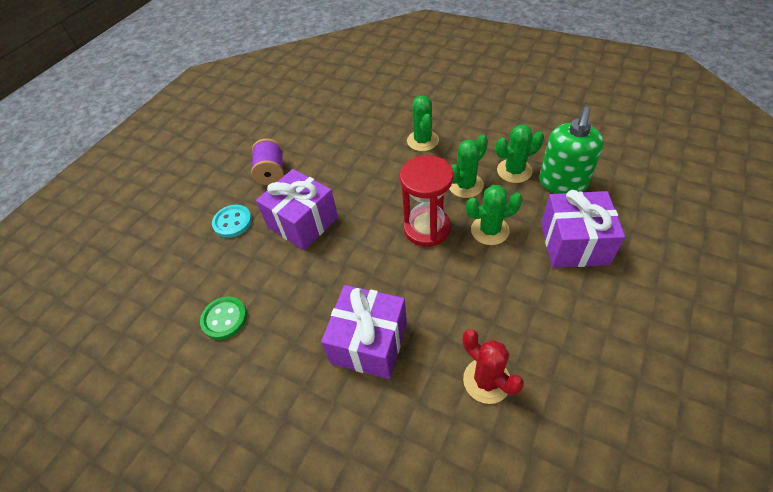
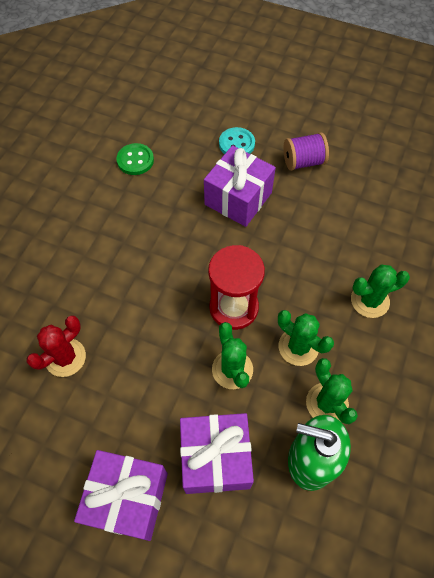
camera: 80 degrees right, 10 degrees up
(369, 342) = (107, 265): purple gift -> purple gift (128, 498)

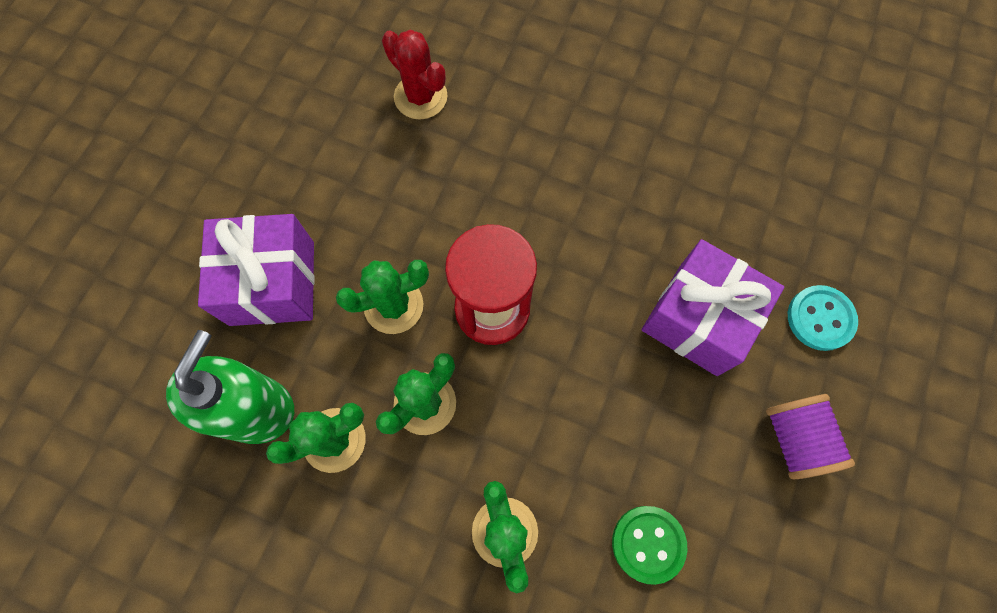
camera: 90 degrees right, 10 degrees up
(128, 498) = (236, 182): purple gift -> none
(135, 160) = (760, 157): green button -> green button (648, 543)

